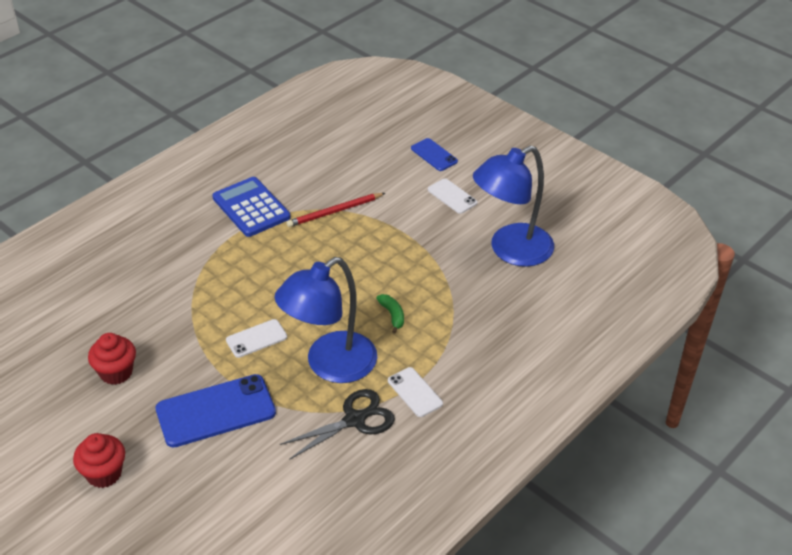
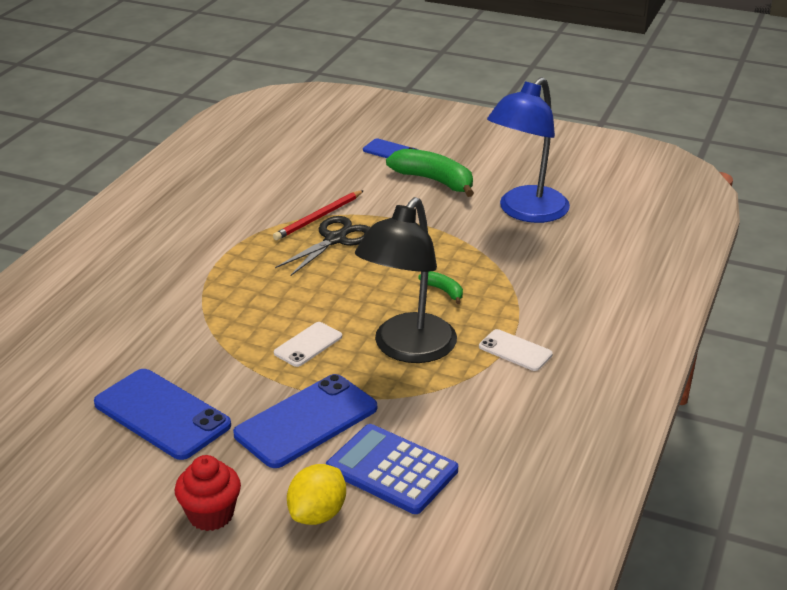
camera: 20 degrees left, 10 degrees down
(116, 372) = (162, 414): red cupcake -> blue phone
(178, 498) = (317, 514): none -> yellow lemon
(251, 208) = (222, 232): blue calculator -> blue calculator (391, 470)
(330, 365) = (407, 349): blue lamp -> black lamp
(355, 419) = (469, 390): black scissors -> black scissors (335, 239)
(452, 196) = (434, 181): white phone -> green banana

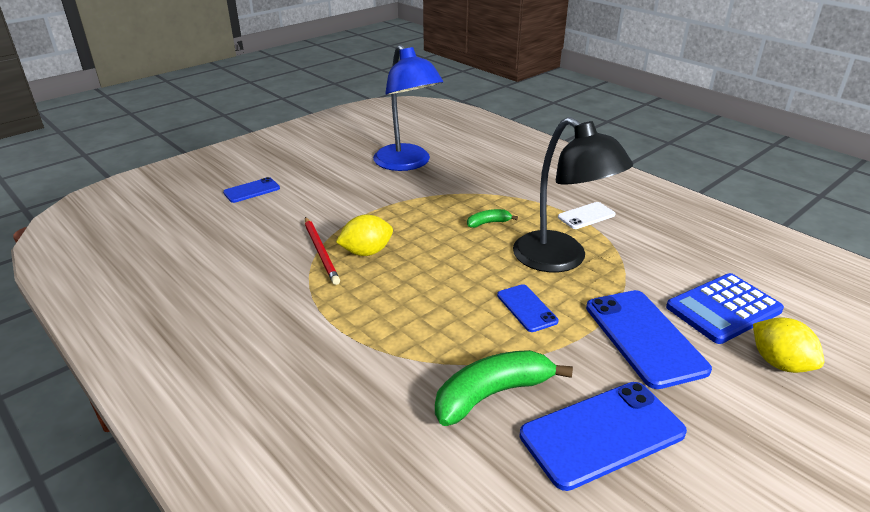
camera: 65 degrees left, 0 degrees up
(211, 515) = (778, 433): red cupcake -> none
(308, 345) = (526, 308): white phone -> blue phone
(335, 239) = (366, 252): black scissors -> yellow lemon
(434, 181) = (322, 185): green banana -> green banana (492, 394)

